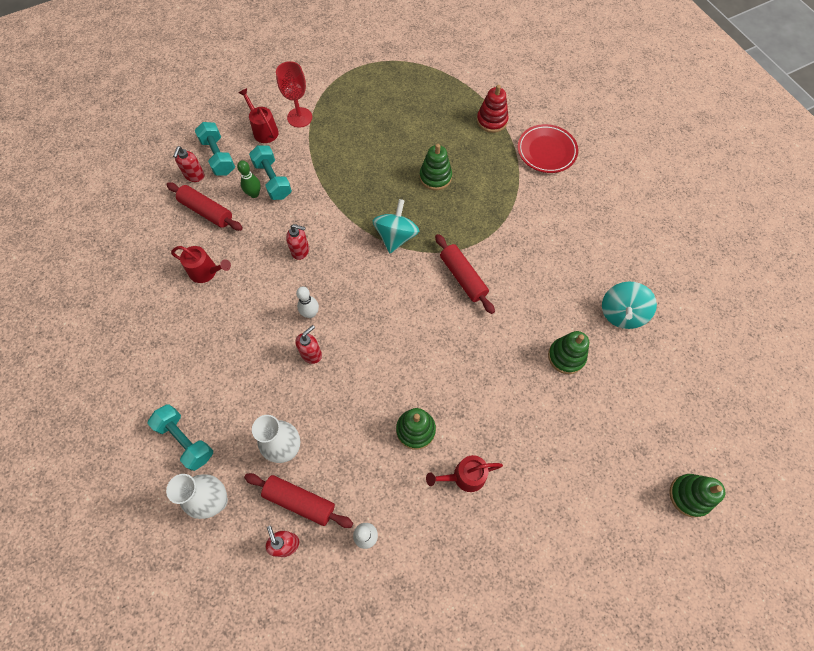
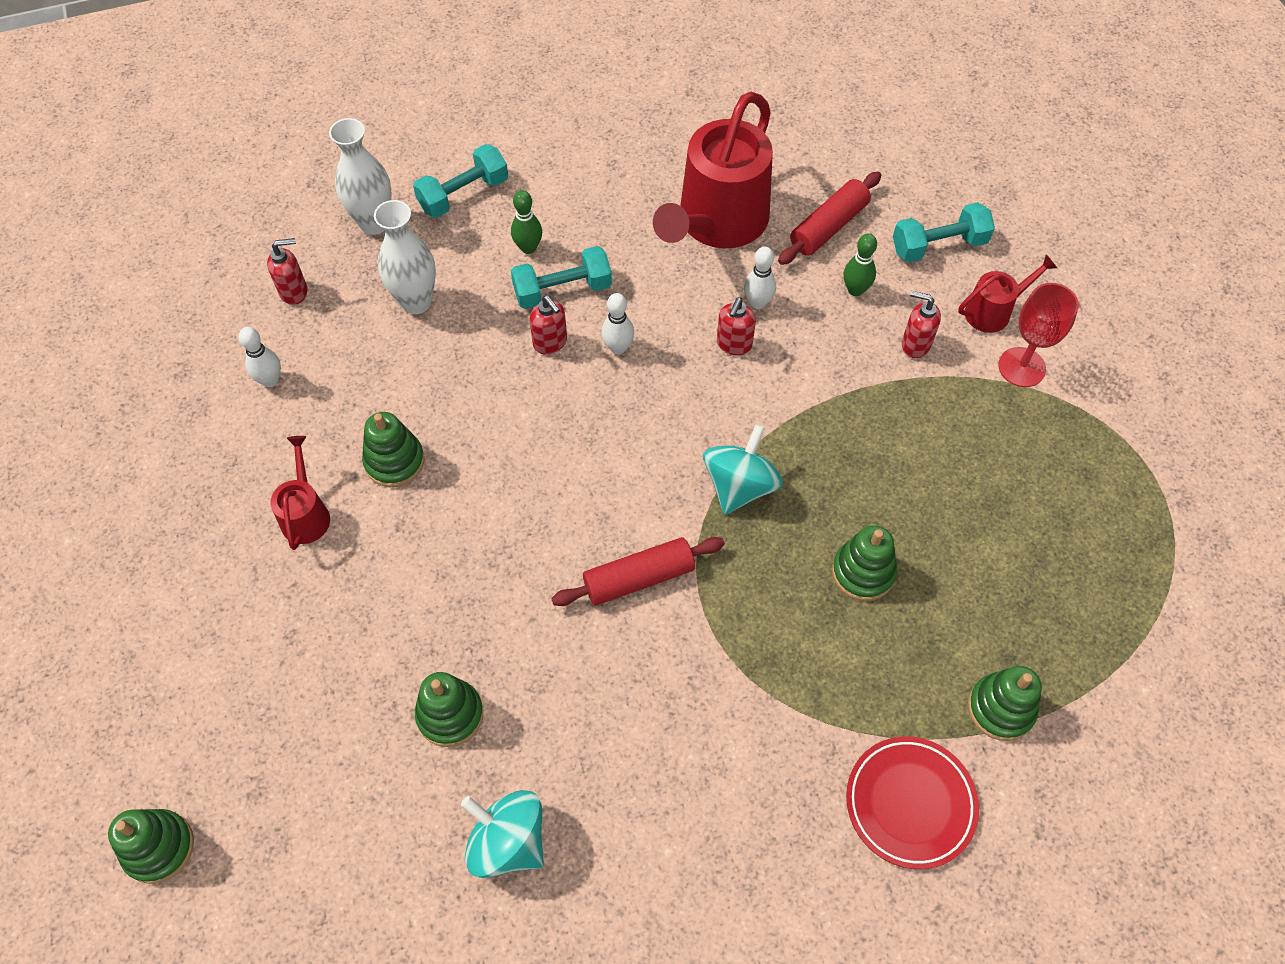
camera: 100 degrees right, 5 degrees down
(194, 176) = (900, 213): red soap dispenser -> red soap dispenser (915, 344)
(206, 272) = (717, 223): red watering can -> red watering can, size x2.11
(233, 384) = (528, 248): none -> green bowling pin
(268, 242) = (757, 302): none -> white bowling pin
(273, 180) = (881, 317): turquoise dumbbell -> turquoise dumbbell (562, 290)
(299, 501) = (342, 310): red rolling pin -> none
(396, 236) = (740, 485): turquoise spinning top -> turquoise spinning top turned 90 degrees counterclockwise
(492, 121) = (1000, 708): red stacking toy -> green stacking toy

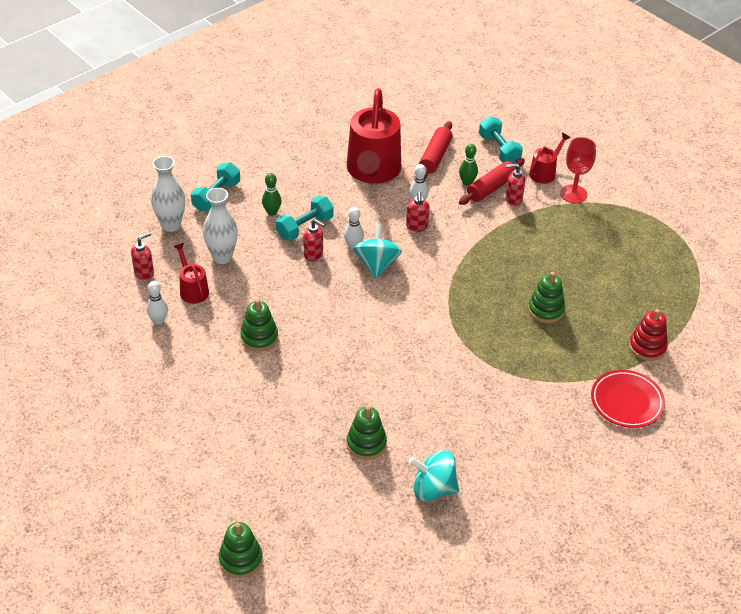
camera: 25 degrees left, 15 degrees down
(306, 513) = (223, 378): red watering can -> red watering can (192, 289)
(639, 578) = (430, 349): red rolling pin -> red rolling pin (491, 188)
(740, 485) = (459, 291): turquoise spinning top -> turquoise spinning top (377, 264)
(938, 245) = (499, 150): turquoise dumbbell -> turquoise dumbbell turned 75 degrees counterclockwise
(1000, 708) = (647, 347): green stacking toy -> red stacking toy

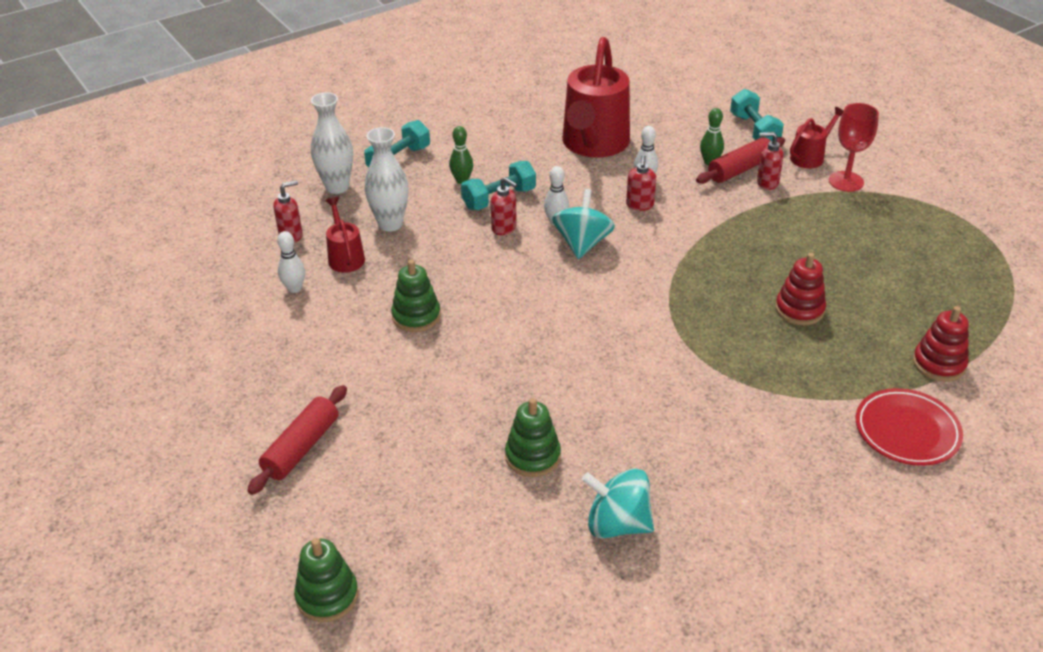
camera: 10 degrees right, 5 degrees down
(435, 157) = (673, 133): red rolling pin -> red rolling pin (301, 447)
(546, 310) = (799, 309): green stacking toy -> red stacking toy

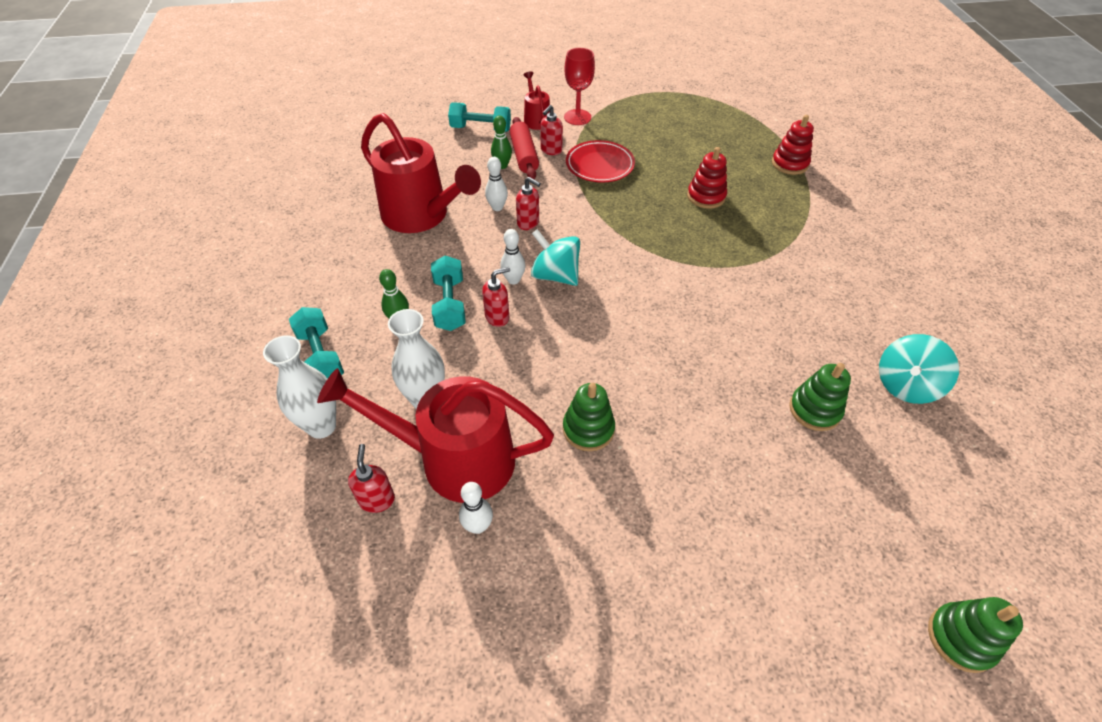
camera: 65 degrees left, 10 degrees up
(301, 447) = (745, 599): red rolling pin -> none
(345, 257) = (454, 459): red watering can -> red watering can, size x2.11
(906, 431) = (848, 204): red plate -> red plate (599, 165)

